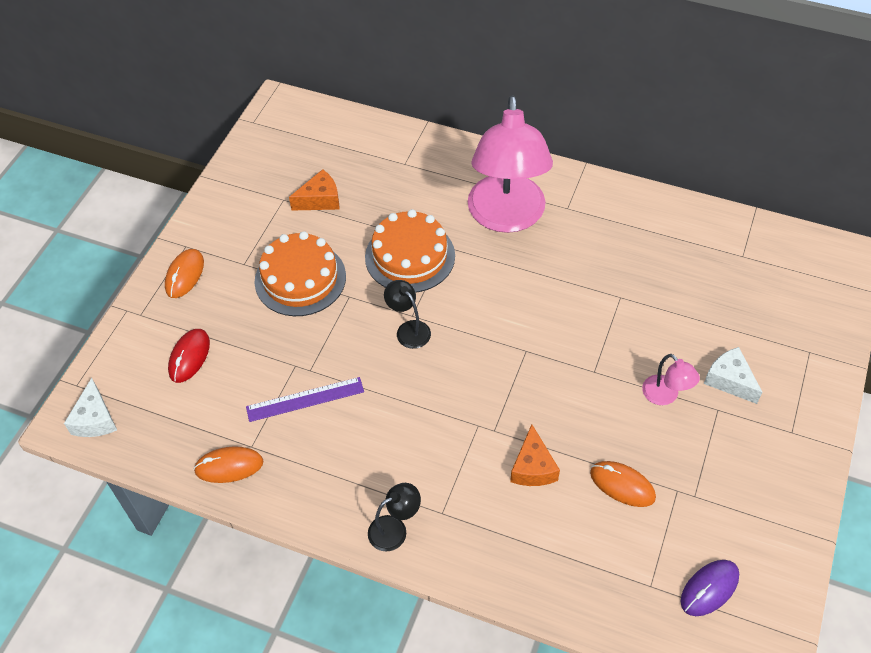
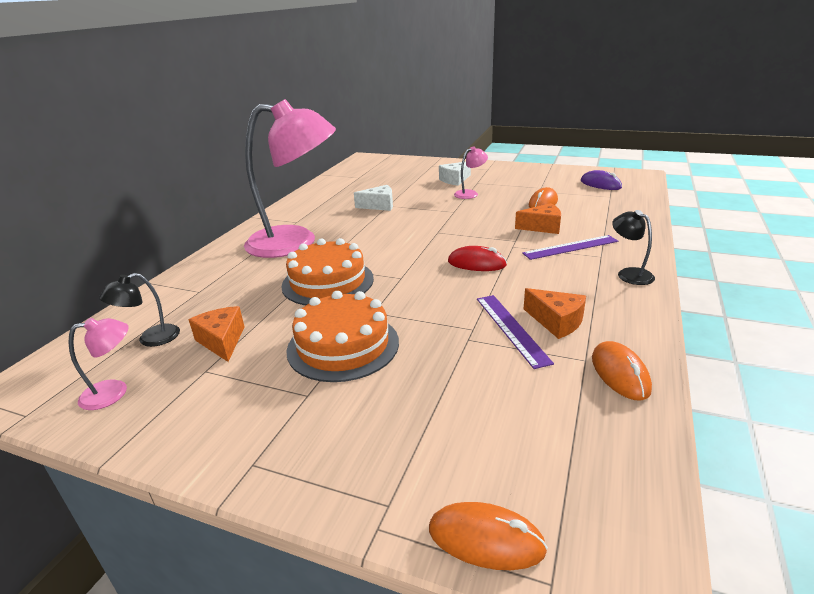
camera: 90 degrees left, 25 degrees down
(95, 419) = (612, 535): white cheese -> white cheese (379, 206)
(185, 275) = (313, 456): orange mouse -> orange mouse (486, 539)
(189, 357) = (467, 430): red mouse -> red mouse (476, 263)
(268, 157) = (114, 392): none -> pink lamp
(310, 437) = (556, 322): none -> orange cheese
(408, 329) = (417, 278): black lamp -> black lamp (151, 339)
(469, 486) = (570, 247): none -> purple ruler

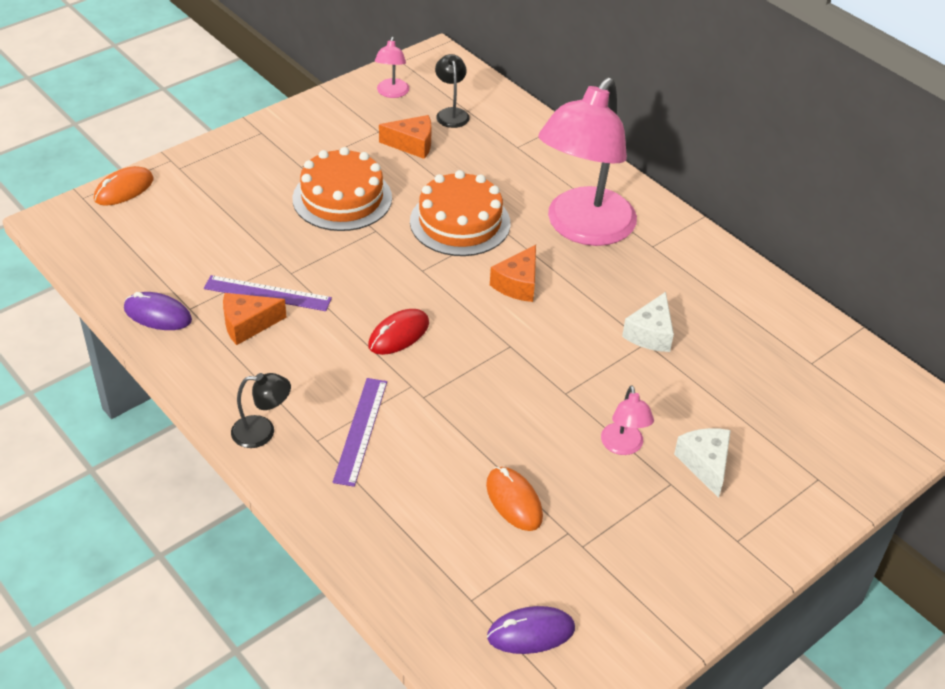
camera: 115 degrees right, 15 degrees up
(542, 227) = (436, 444): orange cheese -> orange cheese (518, 284)
(620, 373) = (158, 315): orange mouse -> purple mouse

